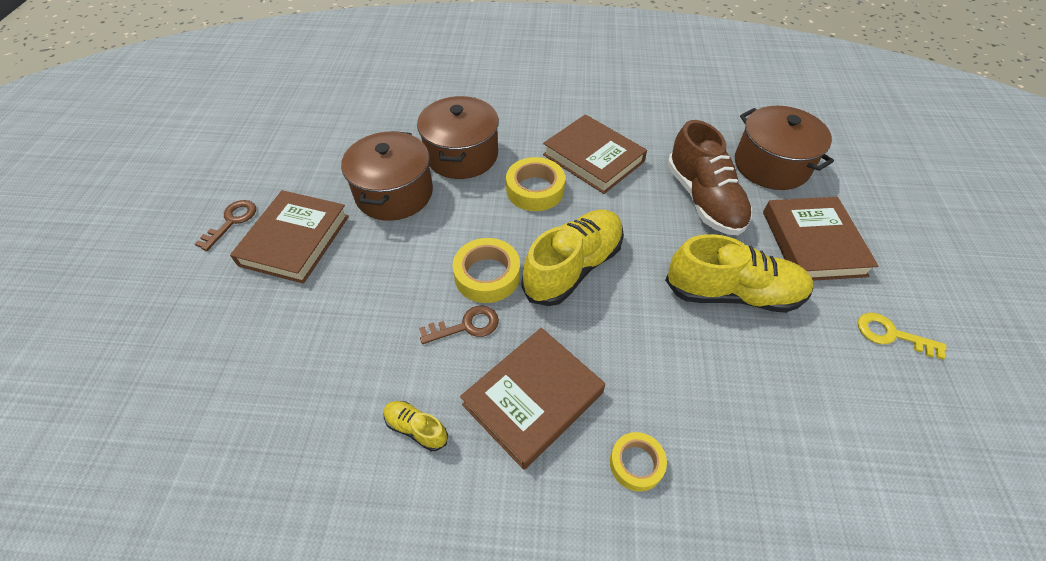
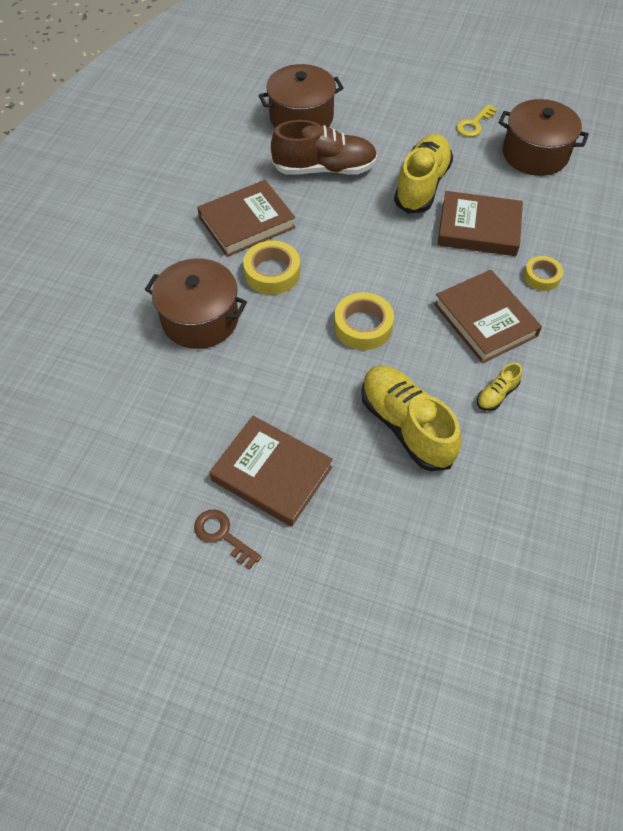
camera: 75 degrees left, 5 degrees up
(394, 193) = (235, 382): brown pot -> brown pot (535, 154)
(466, 326) = (411, 349): brown key -> none
(573, 267) = (371, 268): yellow shoe -> yellow shoe (406, 426)
(813, 243) = (388, 127): brown book -> brown book (478, 228)

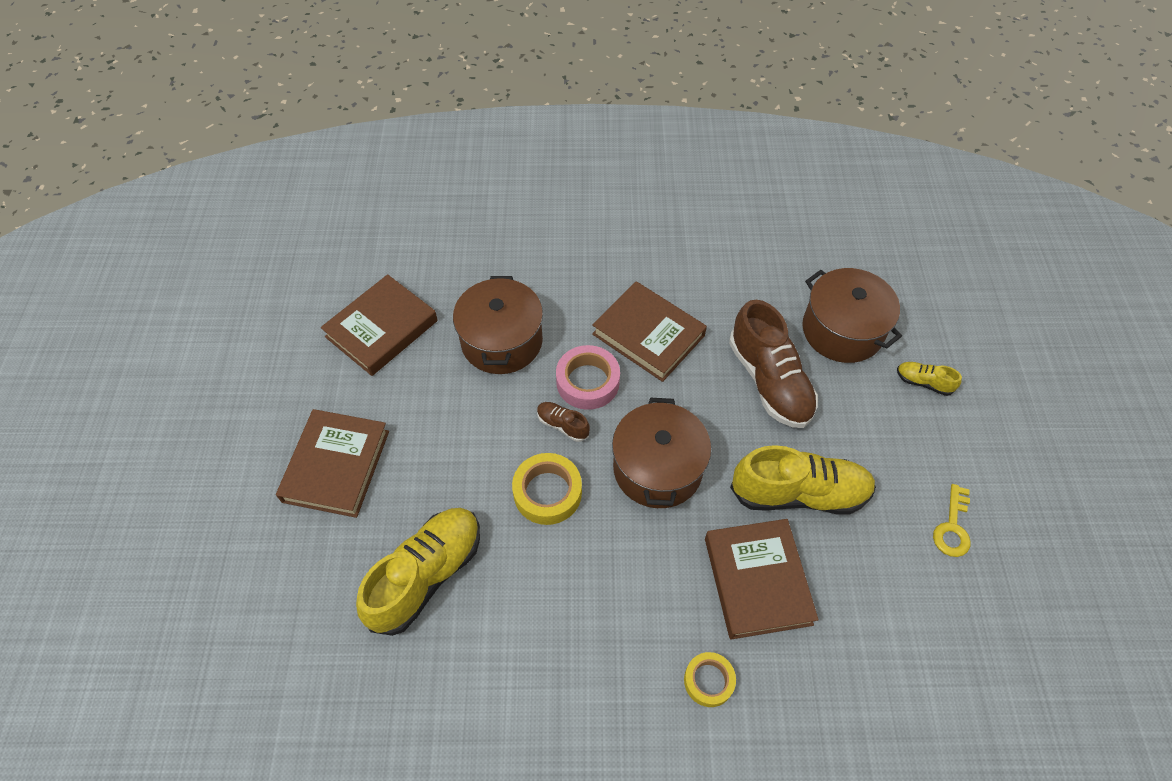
camera: 70 degrees right, 0 degrees up
(222, 535) = (262, 448): brown key -> none
(272, 273) = (587, 382): yellow tape -> pink tape
(305, 300) = (563, 425): none -> brown shoe
(474, 124) = (952, 527): yellow key -> yellow key turned 90 degrees counterclockwise
(485, 320) = (607, 625): brown book -> brown book (381, 329)
(496, 394) = (498, 665): yellow shoe -> yellow shoe (923, 382)
(535, 154) = (940, 623): brown pot -> brown pot (657, 468)

